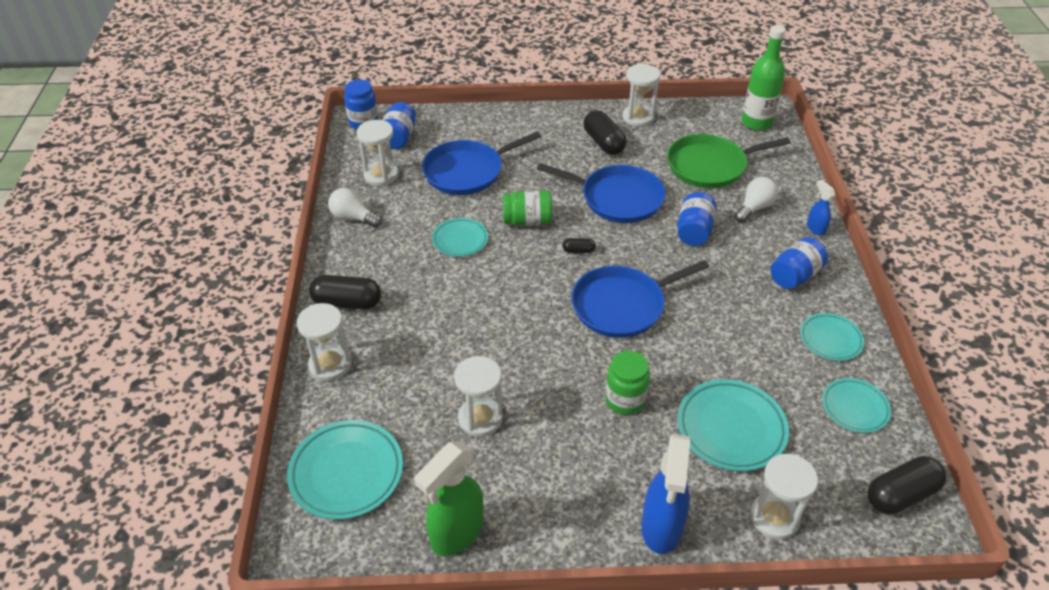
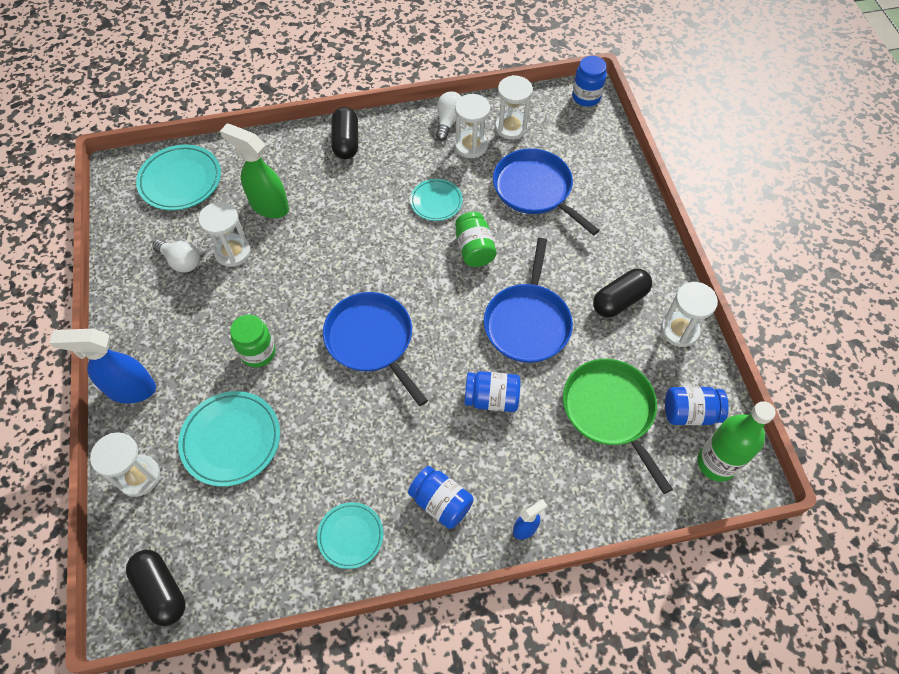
camera: 80 degrees right, 15 degrees up
(330, 364) = (280, 147): white hourglass -> white hourglass (471, 145)
(399, 138) = (571, 128): blue jar -> blue jar (690, 413)
(456, 533) = (129, 255): green spray bottle -> green spray bottle (268, 206)
(578, 250) = (440, 296): black capsule -> none
(754, 208) = (546, 460): white light bulb -> white light bulb (181, 261)
(854, 408) = (261, 554): turquoise plate -> none

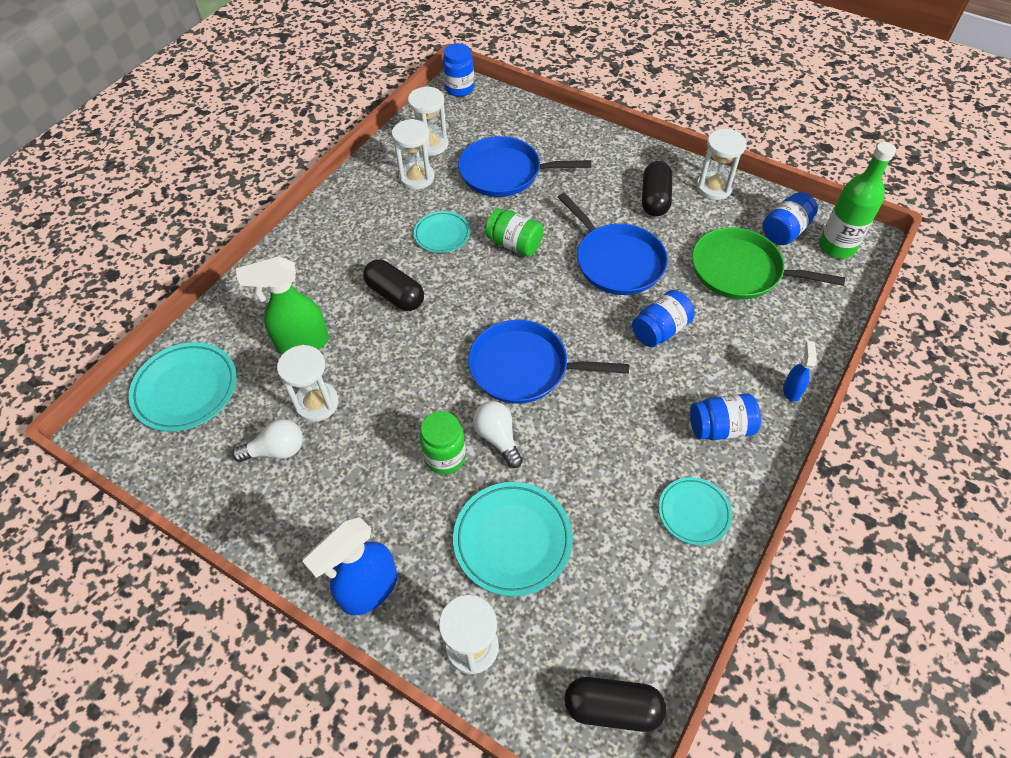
camera: 45 degrees left, 5 degrees down
(346, 142) = (308, 247): black capsule -> black capsule (395, 295)
(449, 121) = (376, 173): white light bulb -> white light bulb (498, 438)

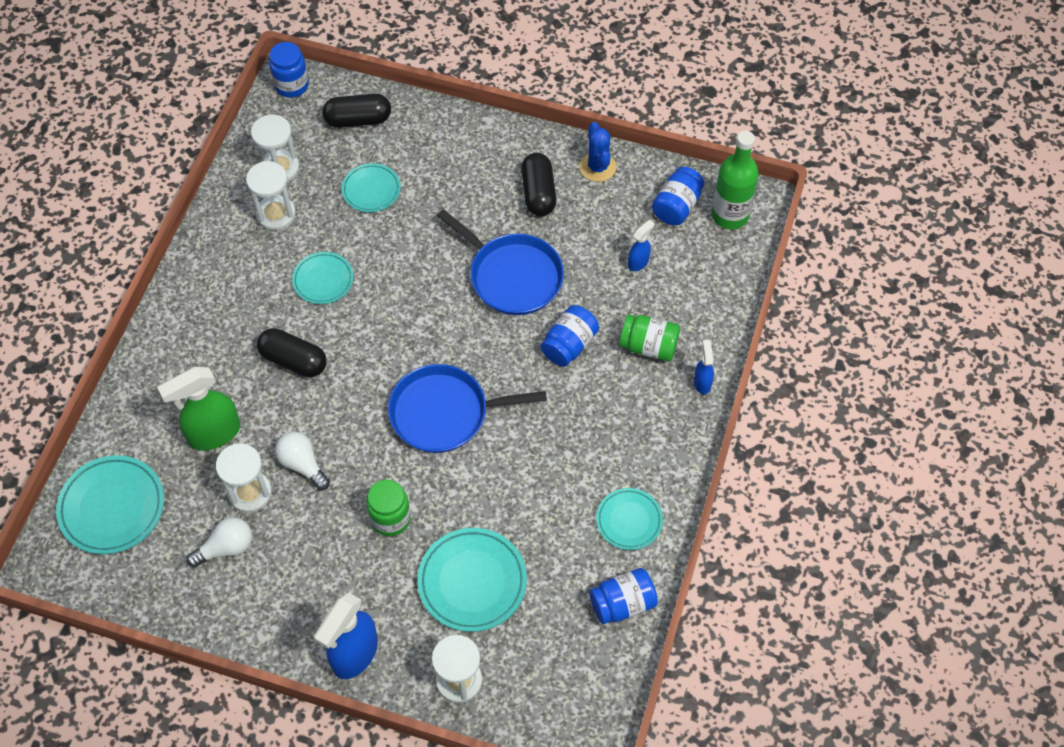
camera: 15 degrees left, 5 degrees up
(498, 438) = (436, 489): white light bulb -> white light bulb (302, 464)
(505, 173) = (371, 190): blue pan -> turquoise plate
(514, 244) = (403, 276): green jar -> green jar (648, 346)
(612, 708) = (587, 700): black capsule -> black capsule (358, 120)
(714, 187) = (597, 167): white hourglass -> blue cactus
(720, 428) = (641, 434): blue jar -> blue jar (622, 603)
(741, 271) = (638, 262): green pan -> blue spray bottle

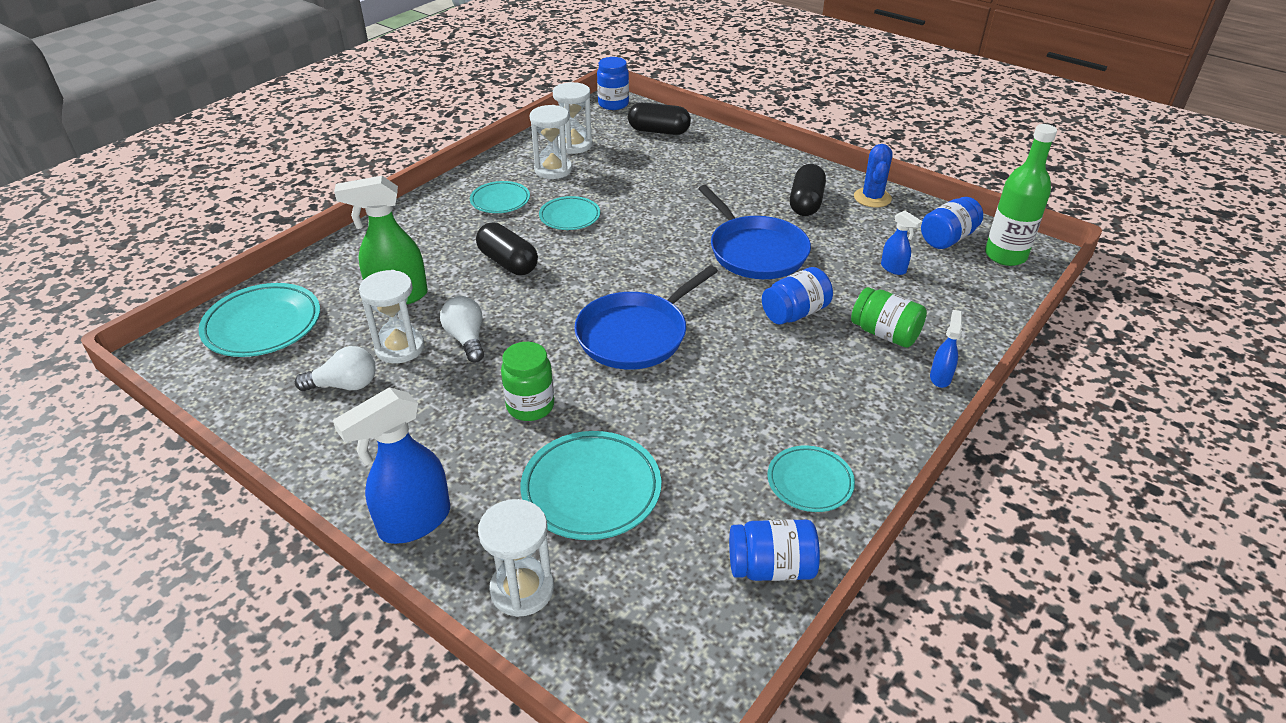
camera: 20 degrees right, 20 degrees down
(371, 190) = (647, 172): turquoise plate -> turquoise plate (500, 201)
(444, 413) = (636, 334): blue pan -> blue pan turned 60 degrees counterclockwise
(638, 262) = (893, 269): blue spray bottle -> blue spray bottle turned 75 degrees clockwise

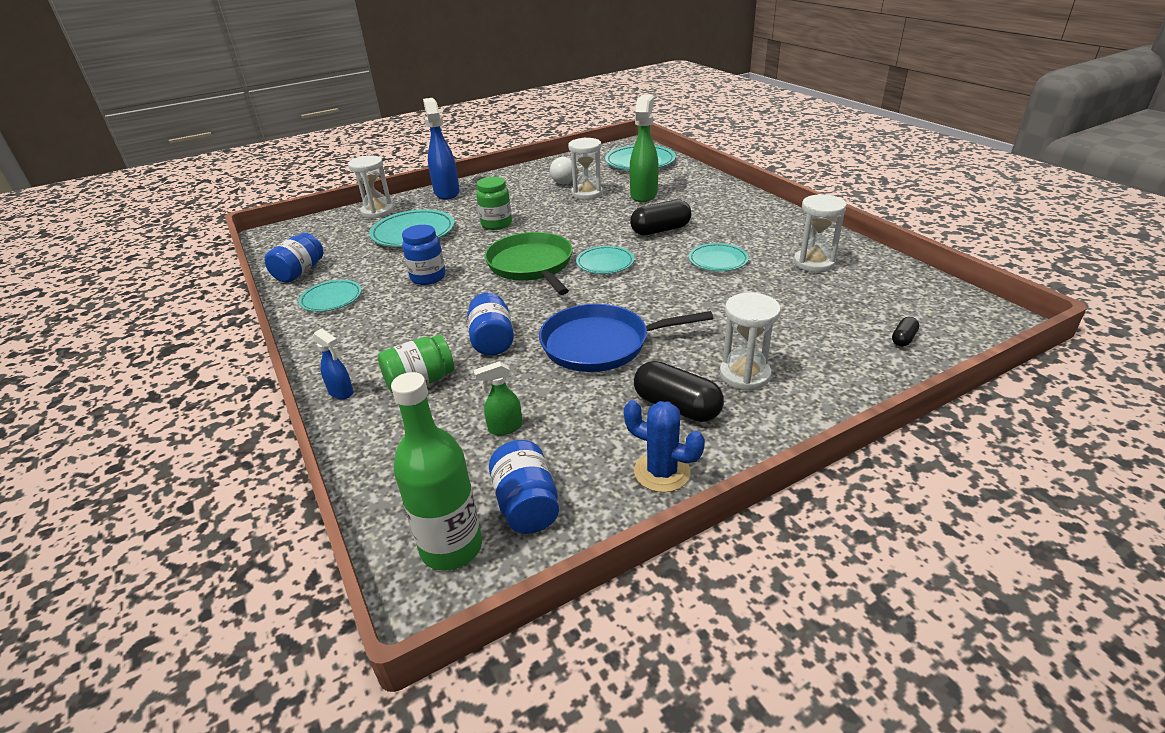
camera: 115 degrees right, 5 degrees down
(466, 339) = (578, 211): white light bulb -> none
(500, 201) = (760, 235): turquoise plate -> turquoise plate (605, 263)
(574, 145) = (870, 280): white hourglass -> white hourglass (744, 375)
(613, 104) = (991, 320): blue jar -> blue jar (428, 277)
(636, 334) = (531, 265): blue pan -> green pan
(659, 131) = (903, 339): black capsule -> black capsule, size x0.49
(893, 269) = (504, 428): blue spray bottle -> green spray bottle

